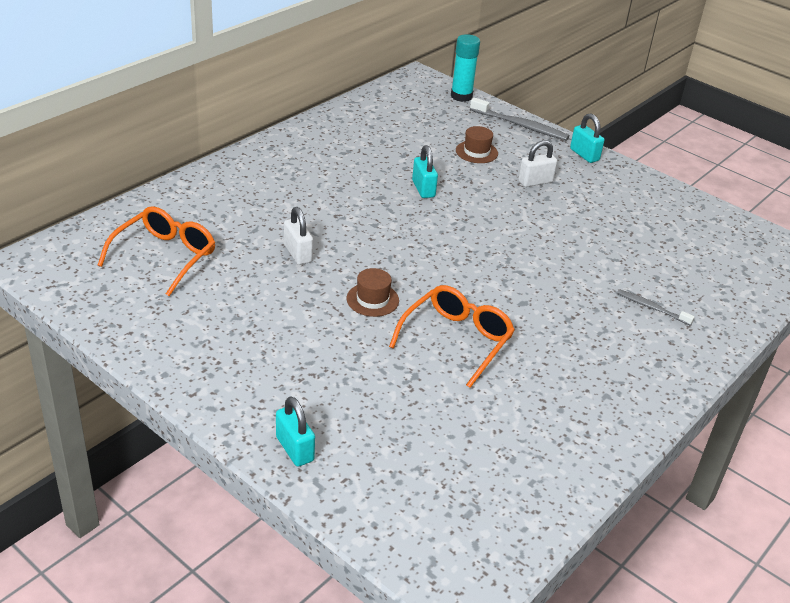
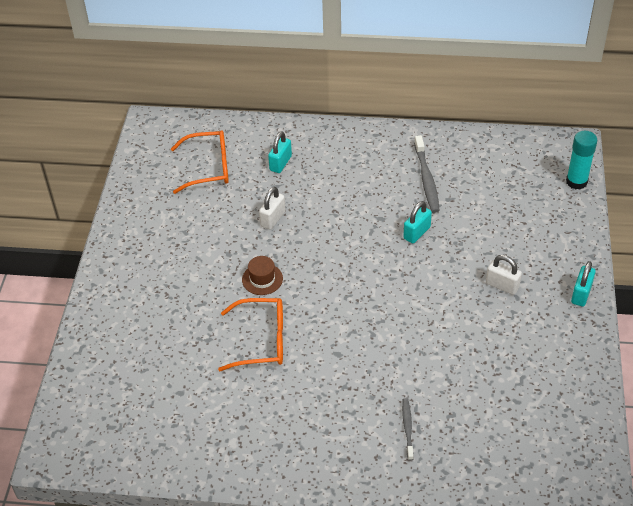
camera: 60 degrees right, 10 degrees up
(294, 449) = (98, 323): turquoise padlock -> turquoise padlock (280, 163)
(476, 152) = (503, 233): brown hat -> none
(520, 125) = (577, 236): grey toothbrush -> grey toothbrush (426, 179)

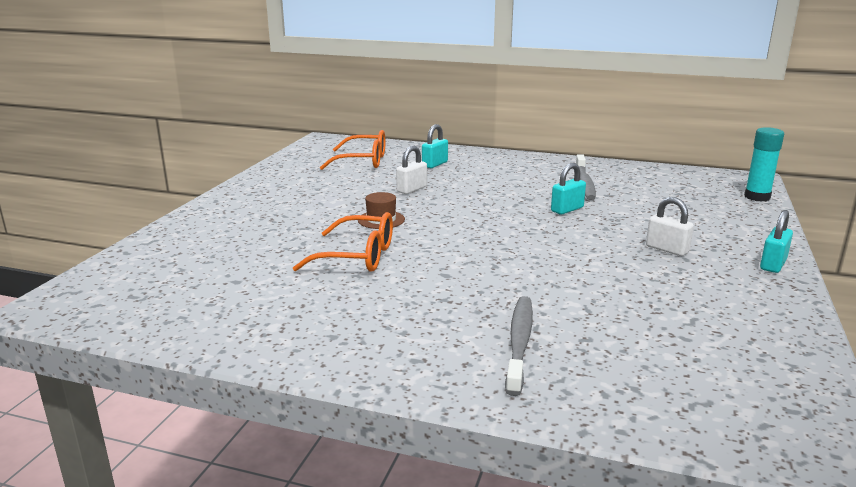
camera: 10 degrees right, 25 degrees down
(407, 428) = (519, 343): grey toothbrush -> grey toothbrush, size x1.69

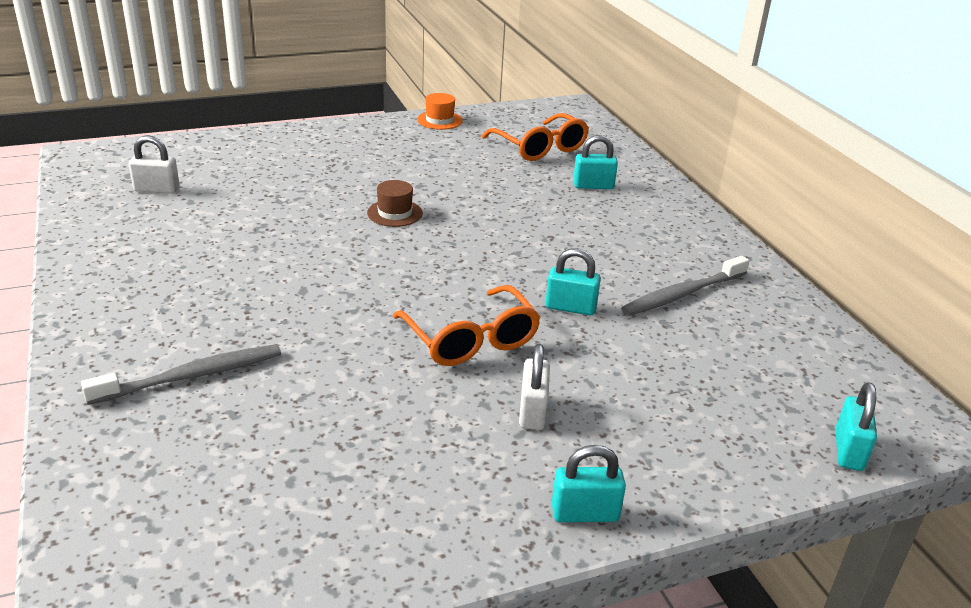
camera: 50 degrees right, 10 degrees up
(270, 172) = (439, 120): none -> orange hat
(358, 256) = (295, 233): orange glasses -> orange glasses (471, 340)
(412, 189) = (498, 200): white padlock -> white padlock (157, 189)
(757, 197) = (848, 451): turquoise glue stick -> turquoise padlock

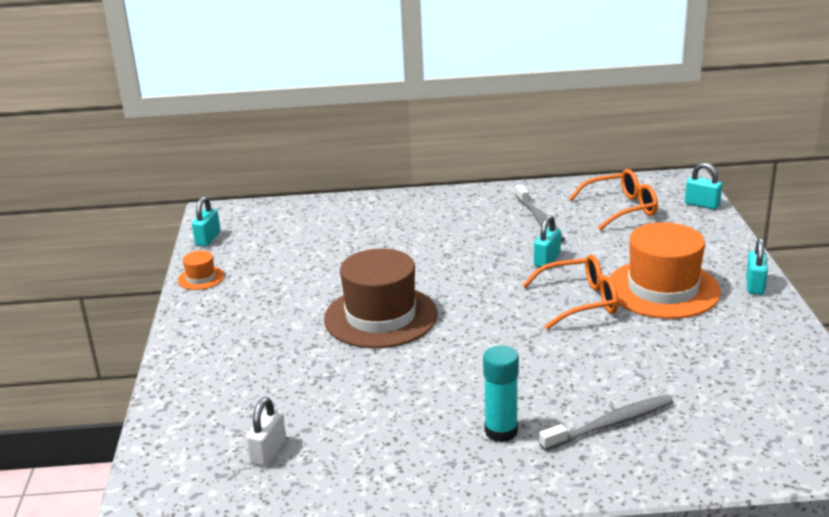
camera: 70 degrees left, 5 degrees down
(180, 303) = (501, 431): none -> turquoise glue stick
(191, 376) = (610, 424): grey toothbrush -> grey toothbrush turned 75 degrees clockwise
(395, 213) = (380, 317): brown hat -> brown hat, size x2.28
(532, 411) = (663, 289): white padlock -> orange hat
(540, 148) = (291, 237): orange glasses -> orange glasses (621, 208)
(593, 186) = (372, 226): turquoise padlock -> turquoise padlock (208, 239)

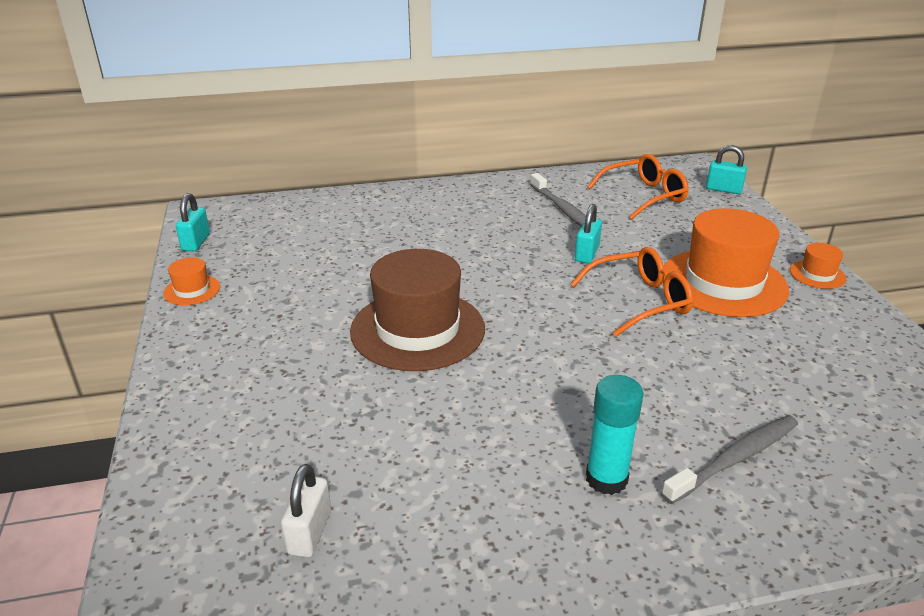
camera: 10 degrees left, 5 degrees up
(755, 285) = (817, 274): turquoise padlock -> orange hat

